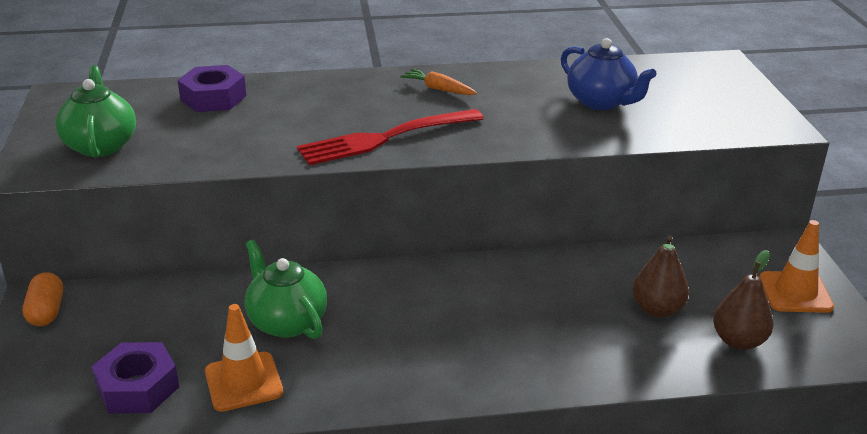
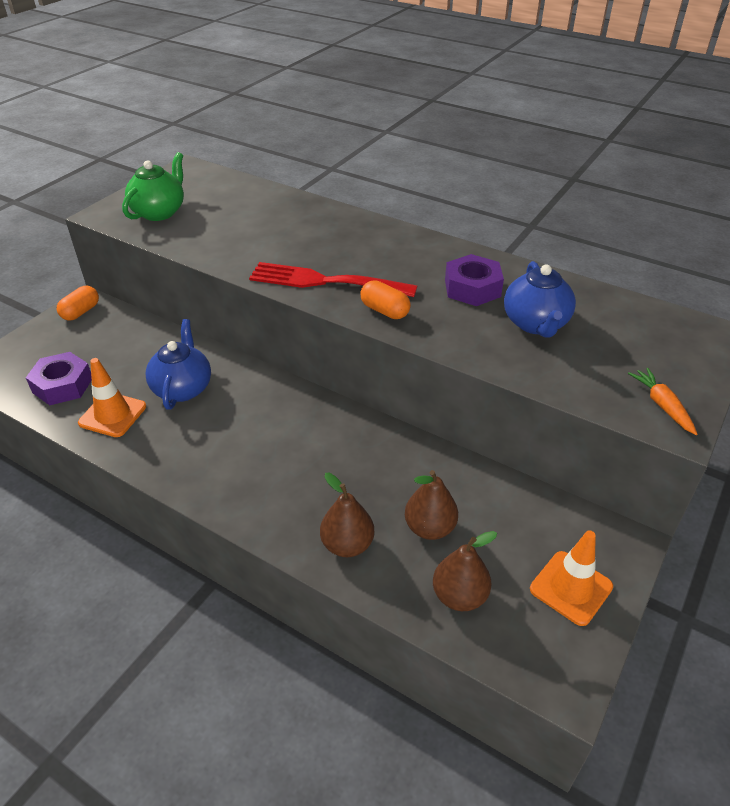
camera: 40 degrees right, 10 degrees up
(213, 98) = (264, 204): purple nut -> purple nut (472, 288)
(286, 321) = (183, 388): green teapot -> blue teapot
(438, 89) = (420, 257): orange carrot -> orange carrot (662, 405)
(474, 139) = (385, 311): none -> orange capsule
(615, 356) = (347, 544): none -> brown pear

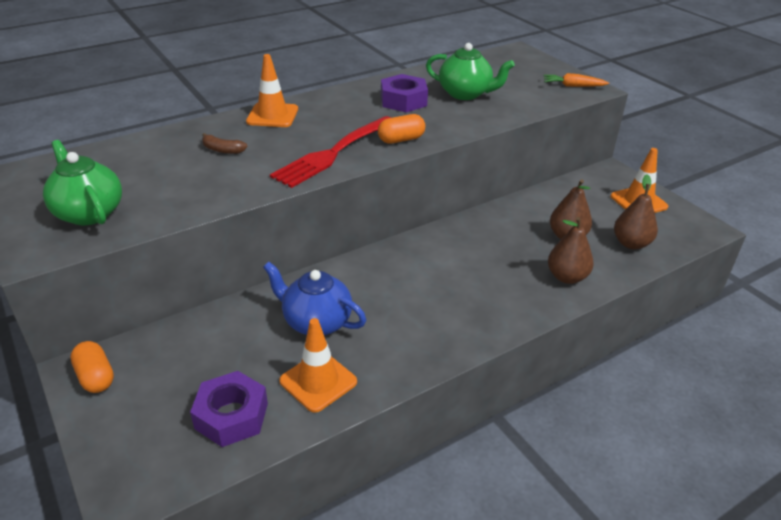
camera: 65 degrees left, 5 degrees down
(286, 228) = (222, 150): none -> brown banana
(367, 229) = (272, 115): none -> orange traffic cone
(535, 324) = (466, 94): blue teapot -> green teapot

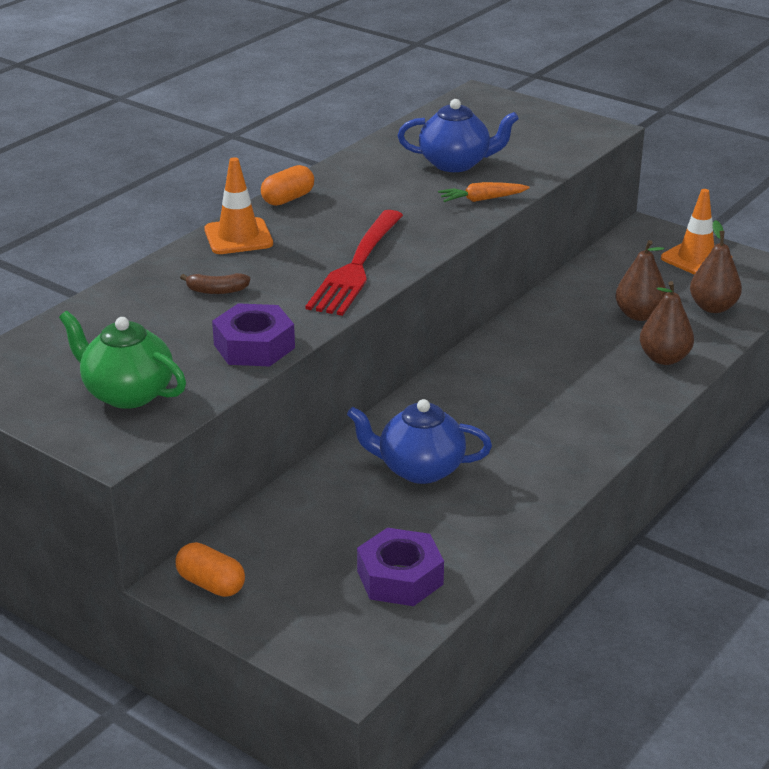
camera: 20 degrees left, 5 degrees down
(318, 381) = (467, 523): orange traffic cone -> none
(401, 139) = (423, 235): orange capsule -> orange capsule (288, 199)
(403, 100) = (386, 187): purple nut -> purple nut (254, 346)
(466, 94) = (456, 164): green teapot -> blue teapot
(573, 86) = (576, 130): orange carrot -> orange carrot (482, 199)

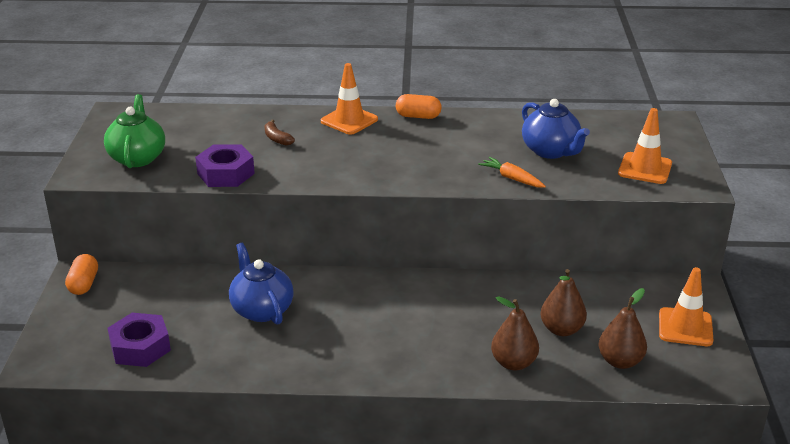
camera: 55 degrees right, 0 degrees up
(357, 266) = (361, 169): red fork -> none
(544, 138) = (645, 168): none -> orange traffic cone

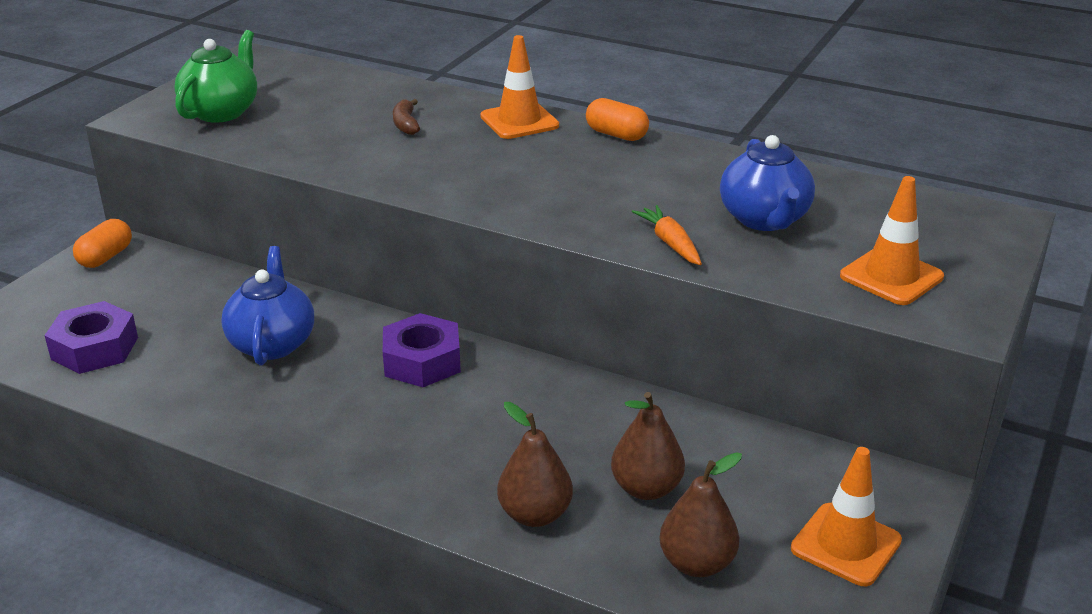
camera: 25 degrees right, 0 degrees up
(226, 173) = (301, 152): purple nut -> purple nut (422, 361)

